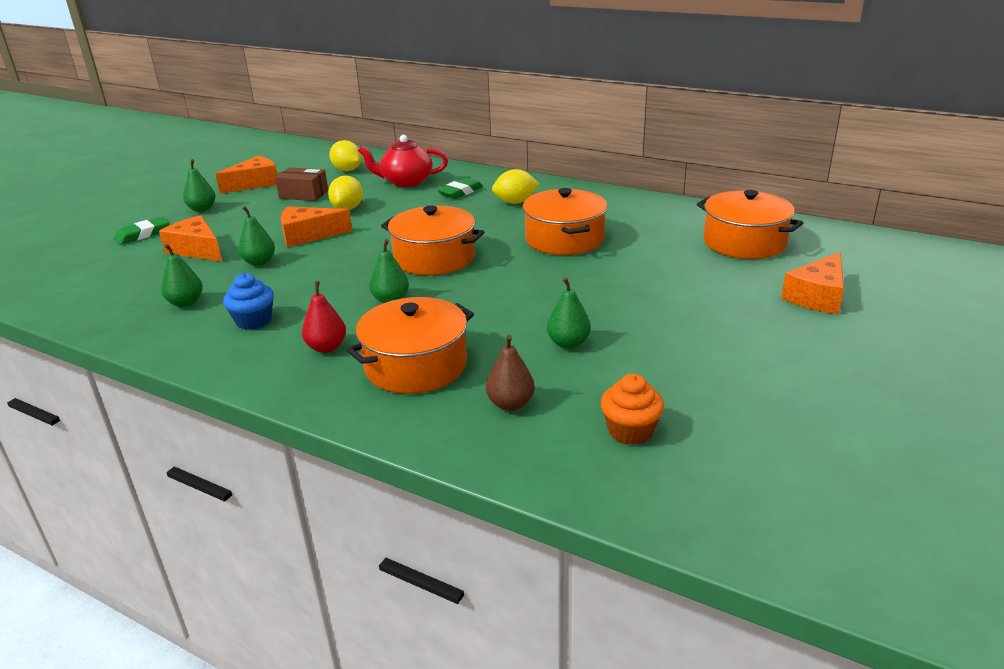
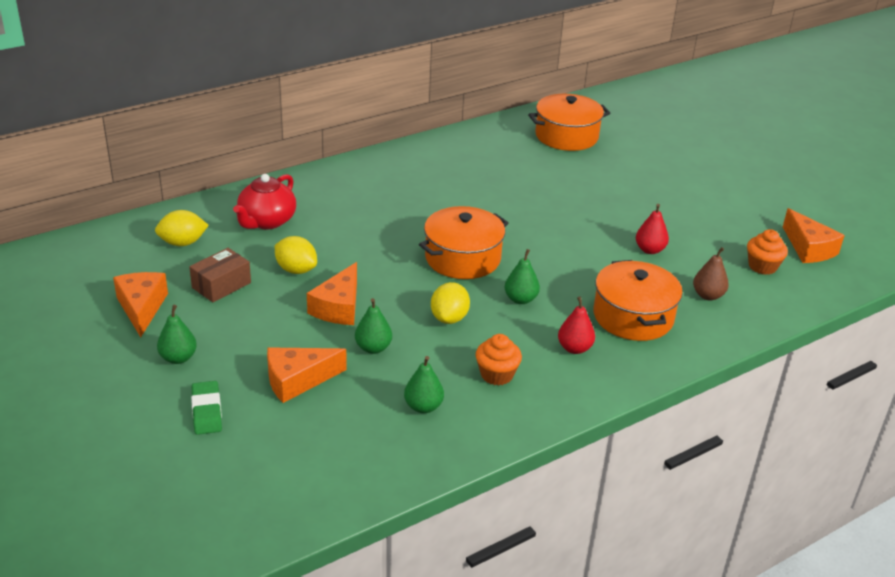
camera: 65 degrees left, 5 degrees up
(254, 321) = (496, 374): blue cupcake -> orange cupcake
(460, 192) = (332, 203): green eraser -> none
(515, 202) = (389, 187): yellow lemon -> yellow lemon (449, 318)
(564, 239) = (489, 194): orange pot -> none
(568, 343) = (649, 250): green pear -> red pear
(817, 296) = (661, 149): orange cheese -> orange cheese (808, 248)

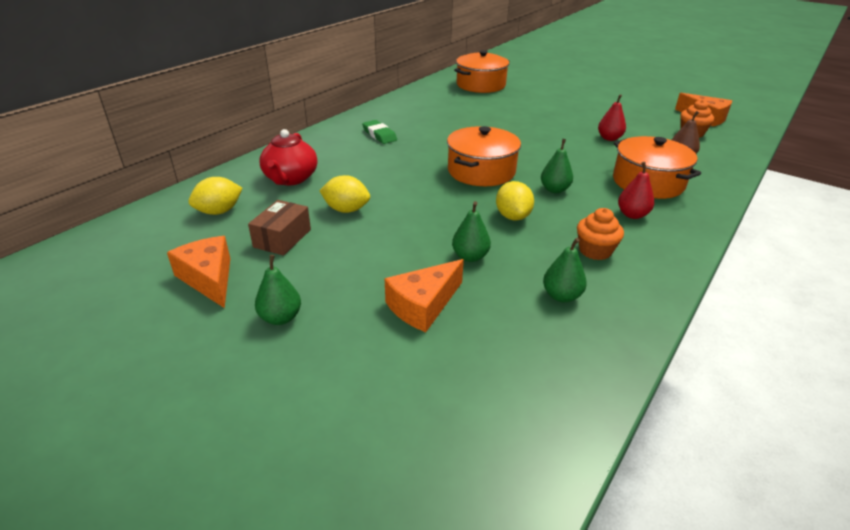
camera: 20 degrees left, 0 degrees up
(207, 411) = (350, 366): green eraser -> green eraser (379, 135)
(338, 307) = (409, 230): orange cheese -> none

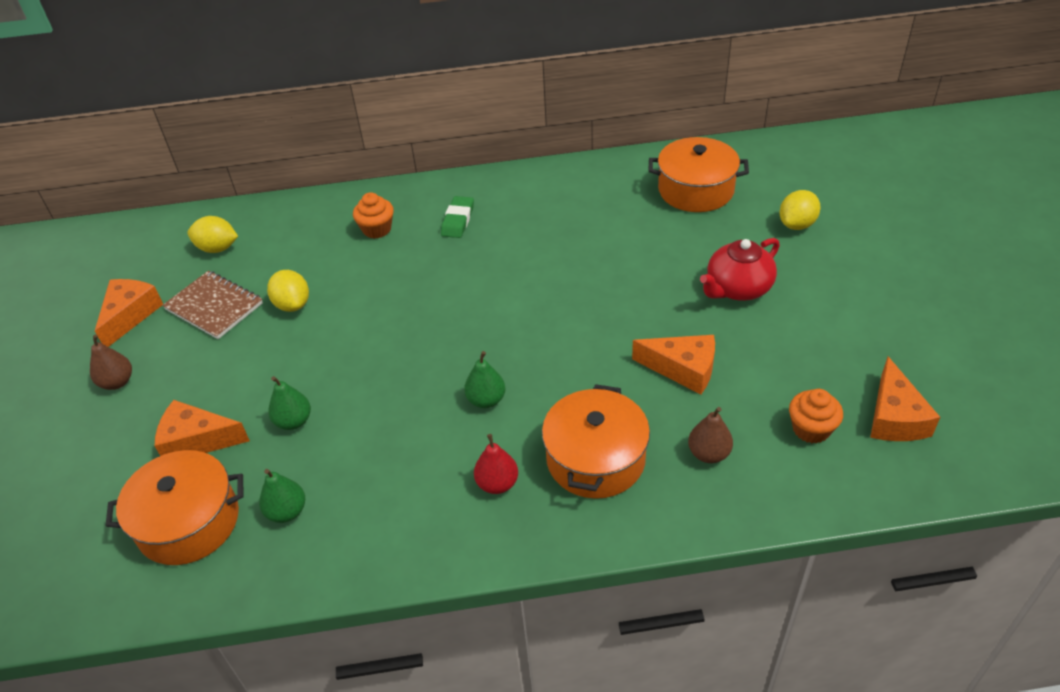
camera: 50 degrees right, 10 degrees up
(280, 318) = (117, 382): green pear -> brown pear
(282, 238) = (214, 306): brown box -> brown notebook
(290, 179) = (308, 239): red teapot -> red teapot (737, 288)
(481, 171) = (464, 330): orange pot -> orange pot (188, 522)
(512, 216) = (394, 404): yellow lemon -> yellow lemon (797, 224)
(595, 251) = (389, 493): orange cupcake -> orange cupcake (377, 229)
(609, 138) = (683, 369): red pear -> orange cheese

